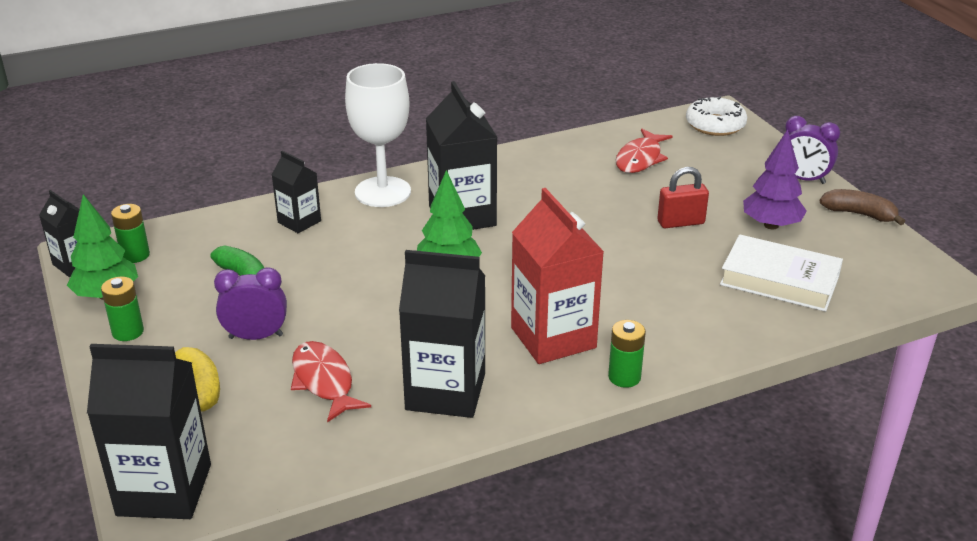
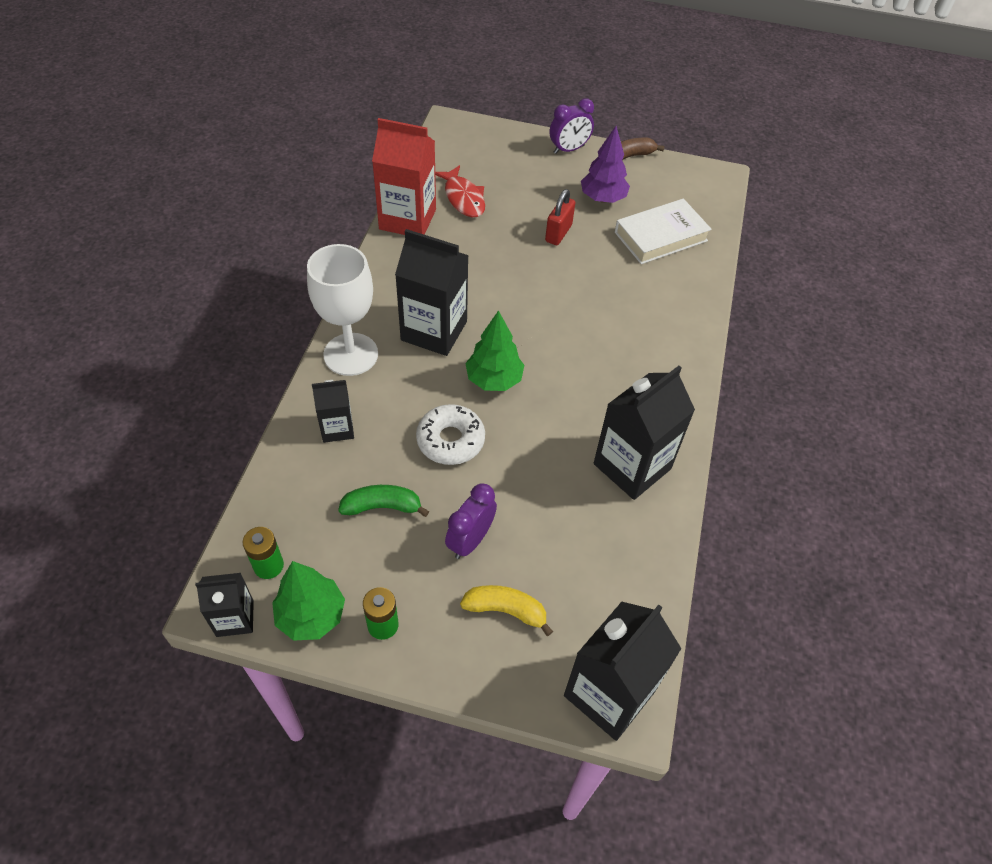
camera: 55 degrees left, 20 degrees up
(324, 381) = (563, 528): red fish -> none
(553, 338) = (623, 376): red carton -> red carton (407, 219)
(624, 377) = (692, 369): green battery -> none
(715, 125) = (463, 137): white donut -> white donut (450, 440)

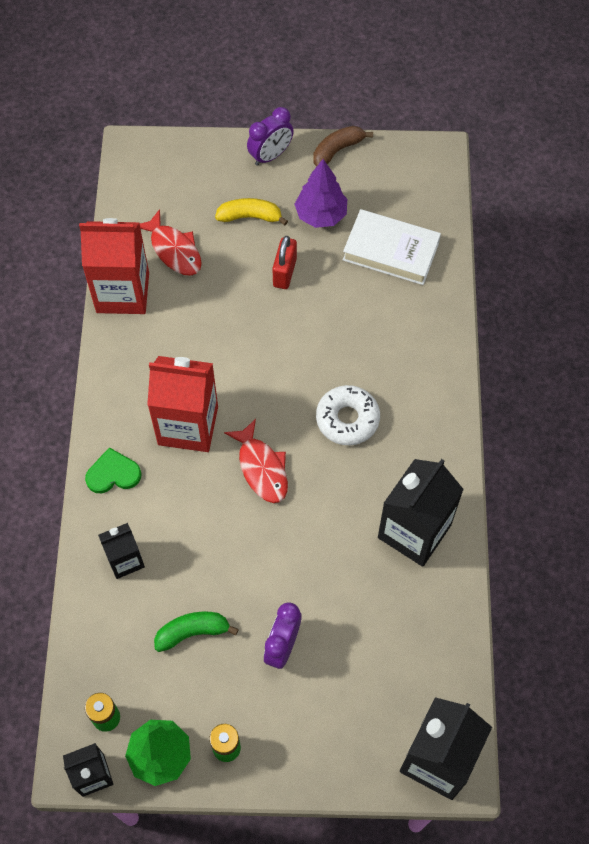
camera: 10 degrees left, 10 degrees up
(351, 354) = (113, 473): white goblet -> green heart
(434, 331) = (188, 425): black carton -> red carton
(450, 440) = (237, 546): white donut -> white donut (347, 419)
(494, 380) = (261, 468): green tree -> red fish
(505, 610) = (331, 706): yellow banana -> yellow banana (250, 216)
(660, 236) = (391, 251): white book -> white book turned 60 degrees clockwise

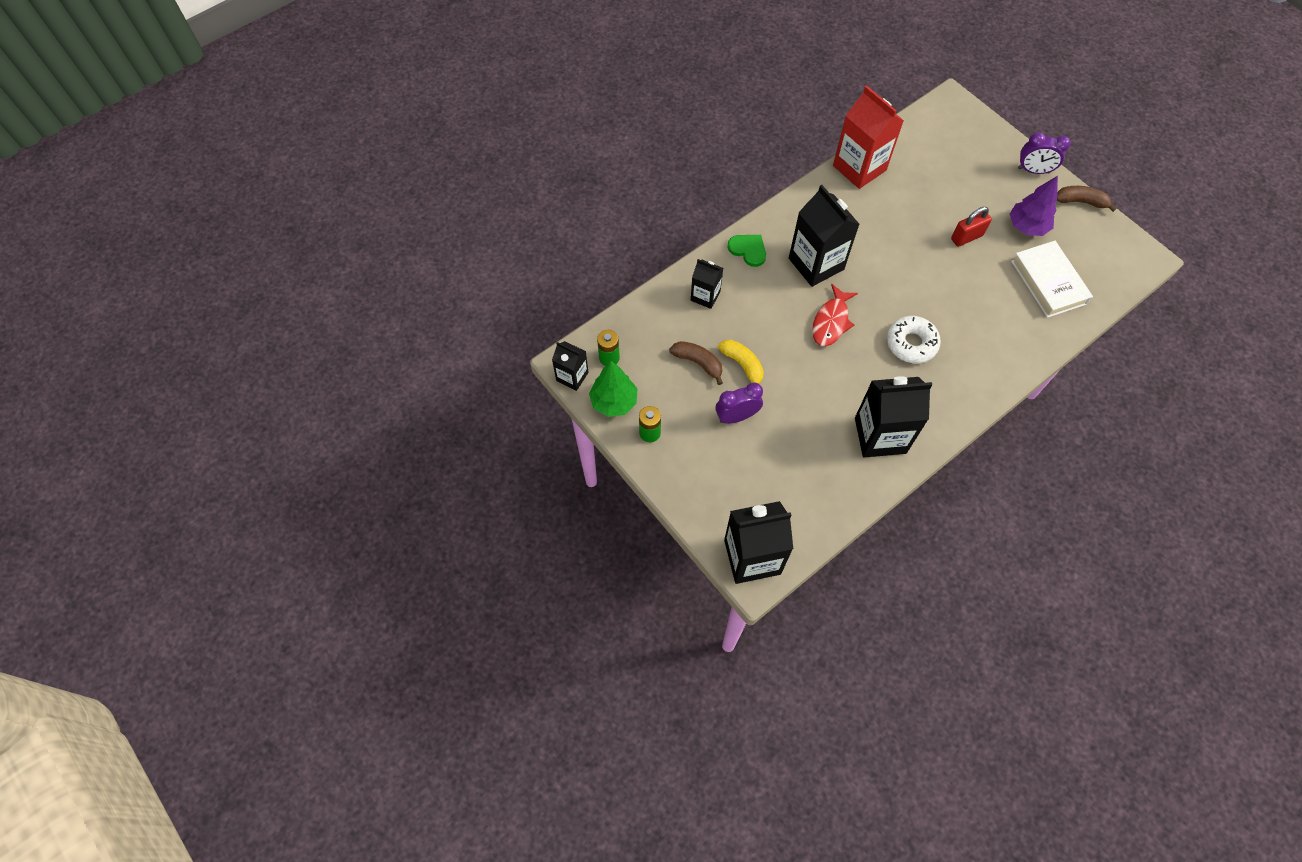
camera: 50 degrees right, 0 degrees up
(174, 250) = (914, 171): red fish -> none
(188, 425) = (816, 264): red carton -> black carton
(192, 632) = (698, 363): green banana -> brown banana
(250, 216) = (981, 191): yellow banana -> yellow banana (742, 365)

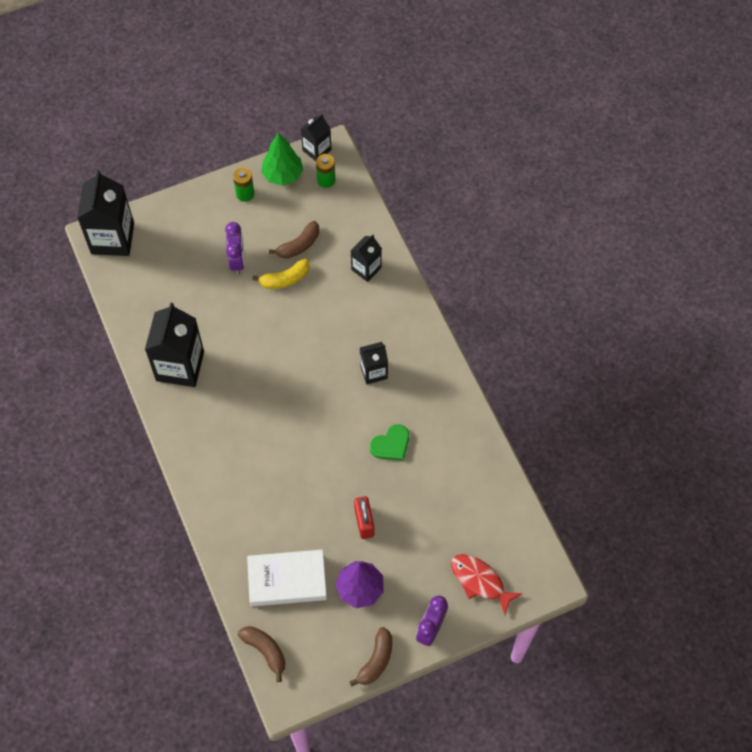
camera: 105 degrees right, 0 degrees up
(748, 250) = (406, 318): green heart -> green heart (391, 444)
(816, 264) = (373, 372): black carton -> black carton, size x0.55
(831, 322) = (306, 364): red fish -> red fish (480, 581)
(859, 168) = (480, 450): red carton -> none
(911, 343) = (261, 425): white donut -> none
(1118, 283) = (265, 650): none -> brown banana

